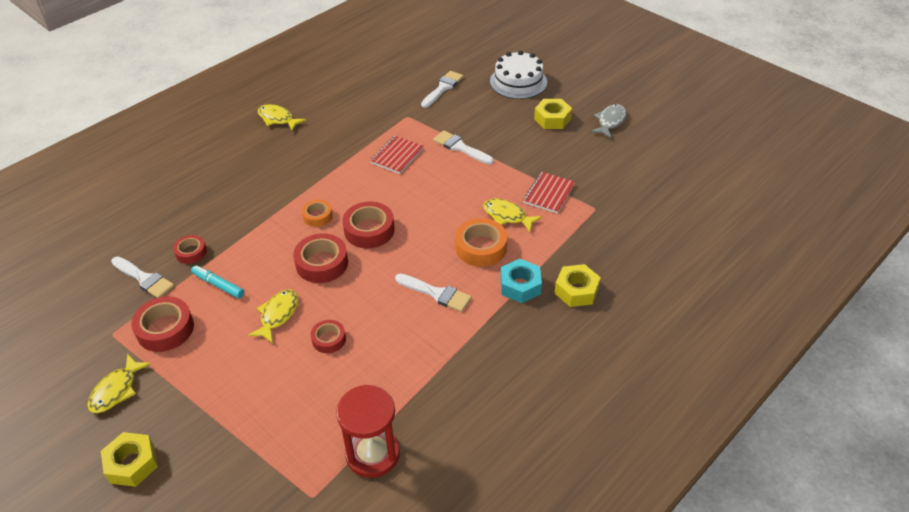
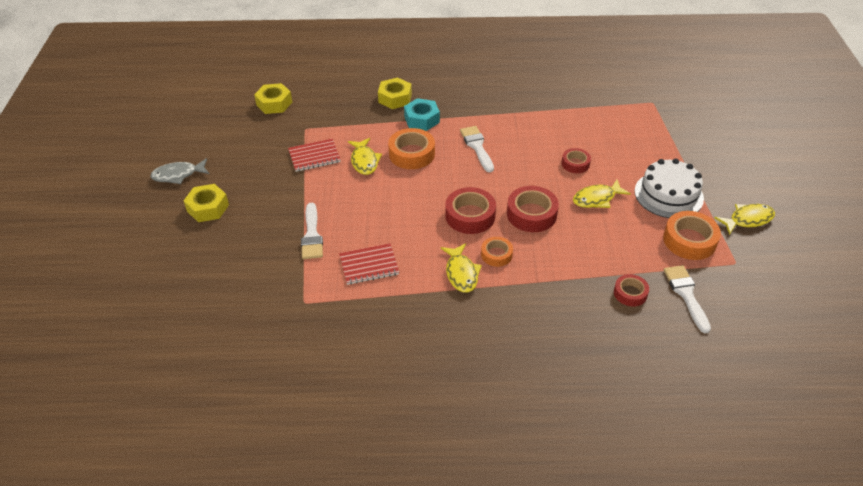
camera: 135 degrees left, 0 degrees up
(132, 464) = (753, 172): yellow nut -> yellow nut (274, 103)
(165, 329) = (689, 240): red tape -> orange tape
(218, 285) = (625, 248): turquoise marker -> none
(278, 119) = (422, 401): yellow fish -> yellow fish (461, 273)
(372, 453) = (603, 100): red hourglass -> none
(443, 88) = (227, 311): white brush -> none
(518, 82) = (162, 265): white cake -> white cake (668, 194)

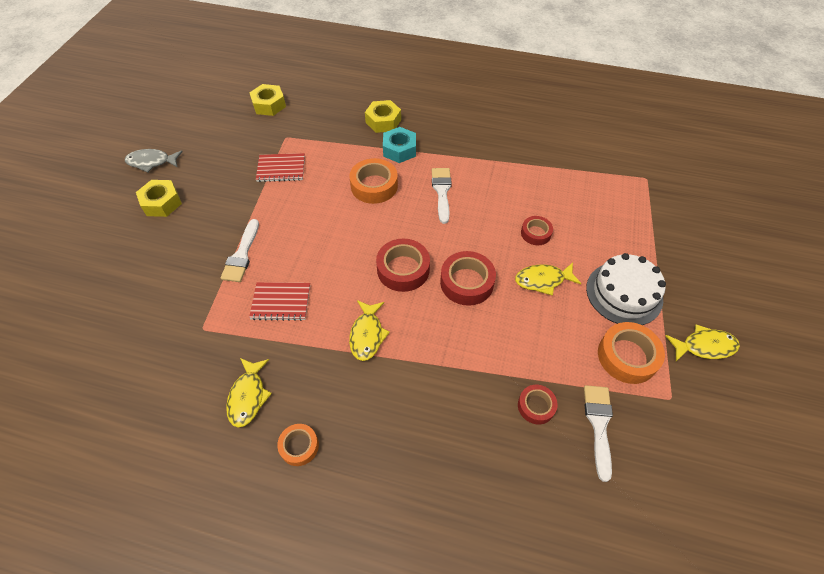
camera: 15 degrees right, 10 degrees up
(364, 161) = (325, 184): yellow fish -> yellow fish (248, 396)
(496, 254) = (411, 322): orange tape -> orange tape (299, 446)

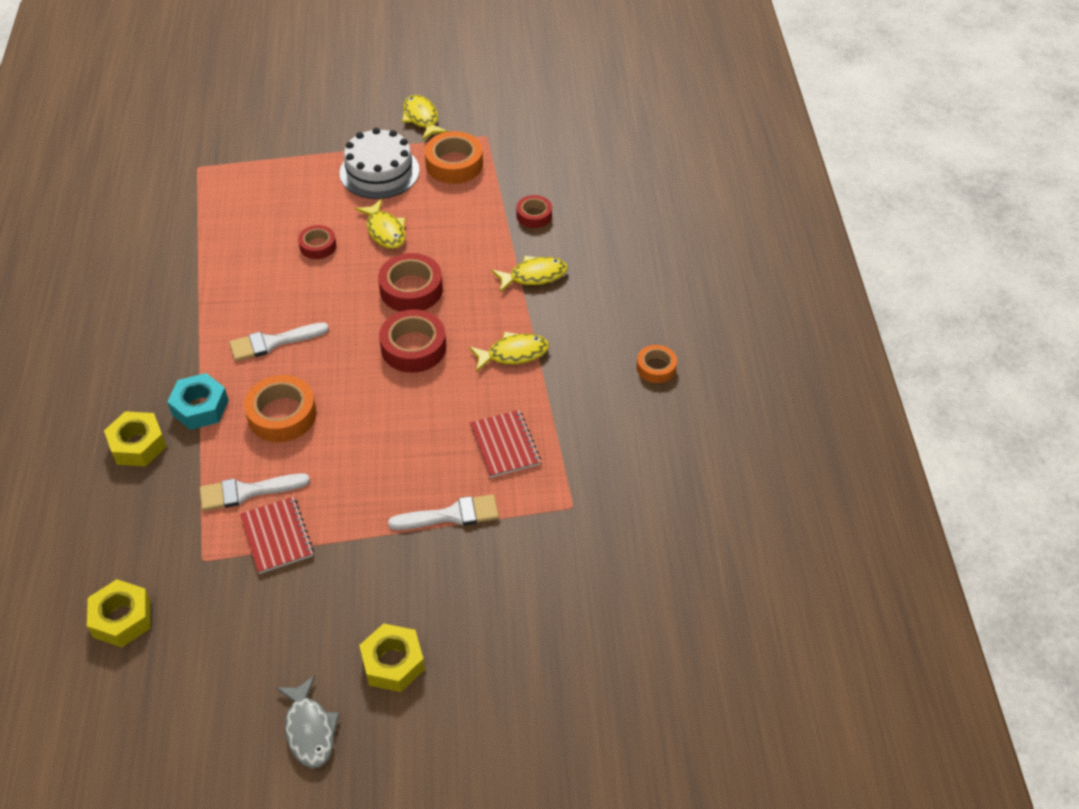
camera: 110 degrees left, 5 degrees down
(248, 396) = (629, 427): yellow fish -> yellow fish (534, 276)
(598, 425) = (532, 175): white brush -> white brush (247, 492)

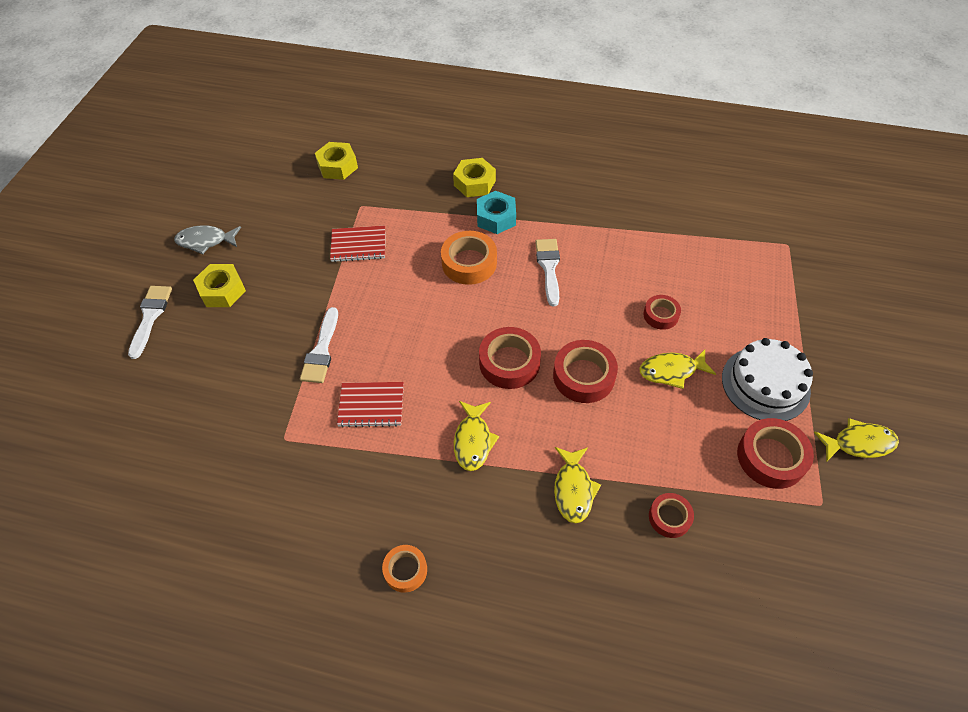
camera: 110 degrees right, 5 degrees up
(247, 492) = (405, 234): white brush -> white brush (150, 317)
(454, 164) = (771, 457): orange tape -> red tape

